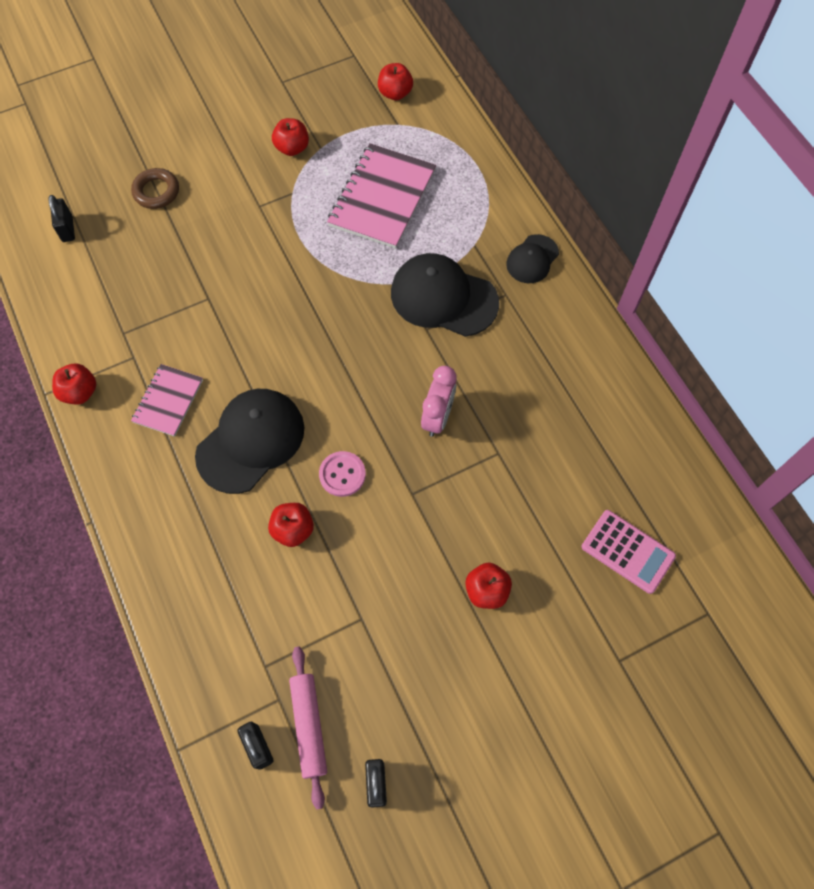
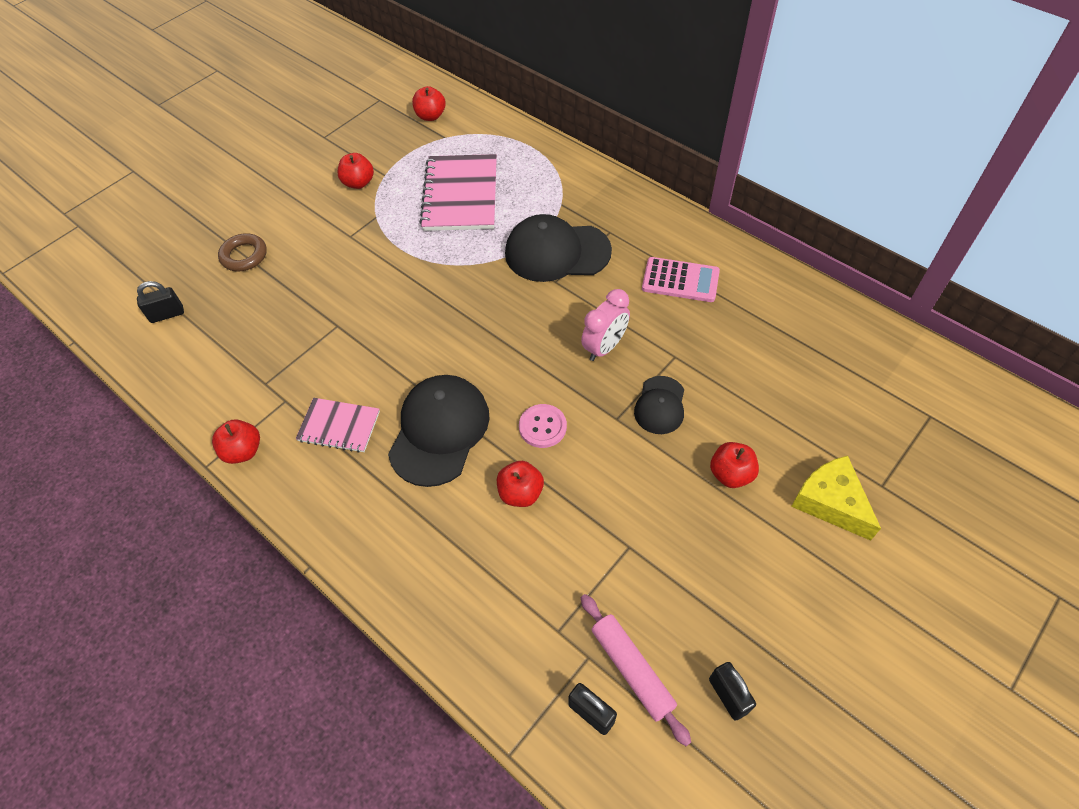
camera: 20 degrees left, 10 degrees down
(67, 229) = (167, 314): black padlock -> black padlock turned 75 degrees counterclockwise
(168, 401) = (339, 426): pink notebook -> pink notebook turned 75 degrees counterclockwise
(437, 417) = (604, 347): pink clock -> pink clock turned 45 degrees clockwise
(532, 259) = (617, 199): black cap -> black cap (660, 405)
(562, 655) = (830, 502): none -> yellow cheese
(627, 551) = (833, 393): pink calculator -> pink calculator (680, 280)

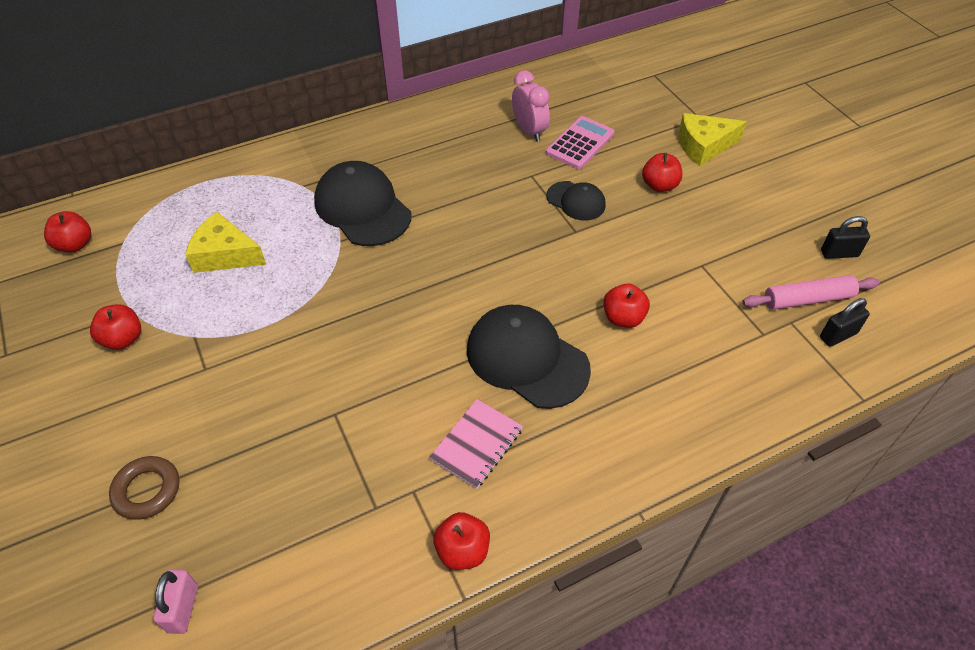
camera: 70 degrees left, 5 degrees down
(167, 314) = (183, 608): black padlock -> pink padlock
(461, 195) = (225, 254): pink notebook -> yellow cheese
(542, 427) = (560, 281): pink button -> none
(557, 252) = (362, 208): black cap -> black cap turned 120 degrees clockwise
(604, 347) = (496, 213): pink clock -> pink clock (529, 131)
(680, 280) = (453, 144): pink calculator -> pink calculator (580, 143)

